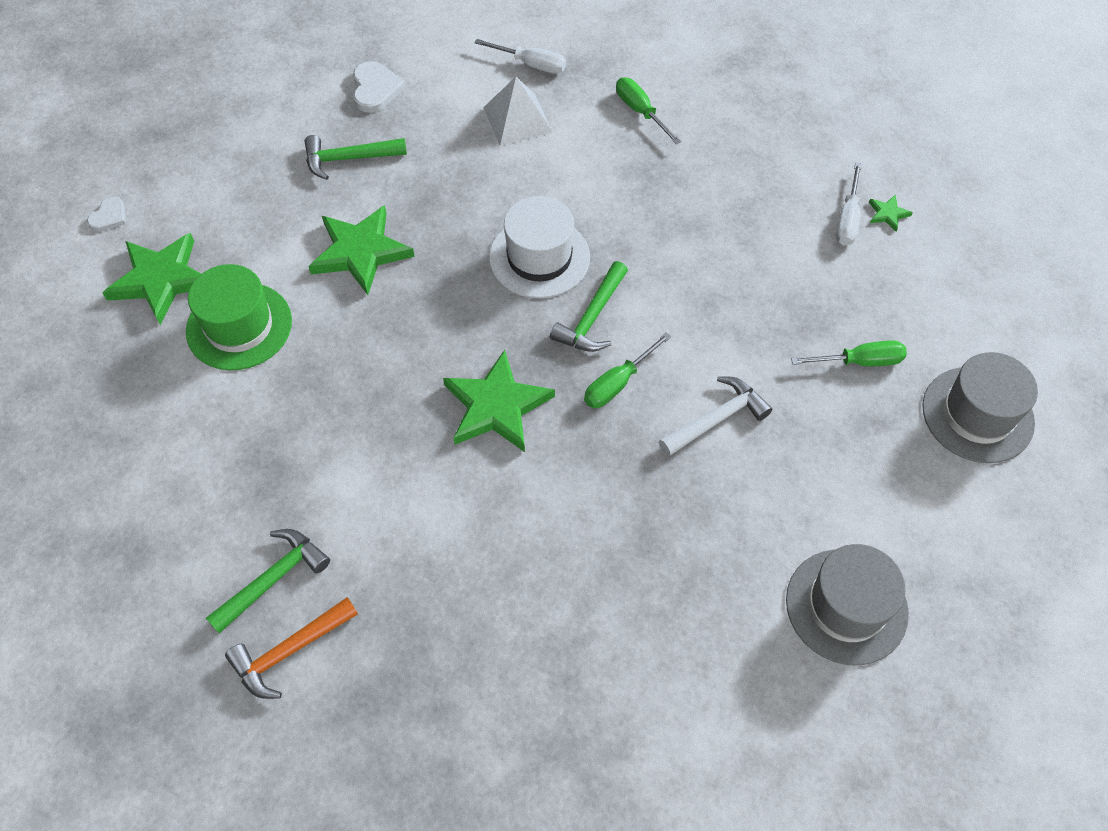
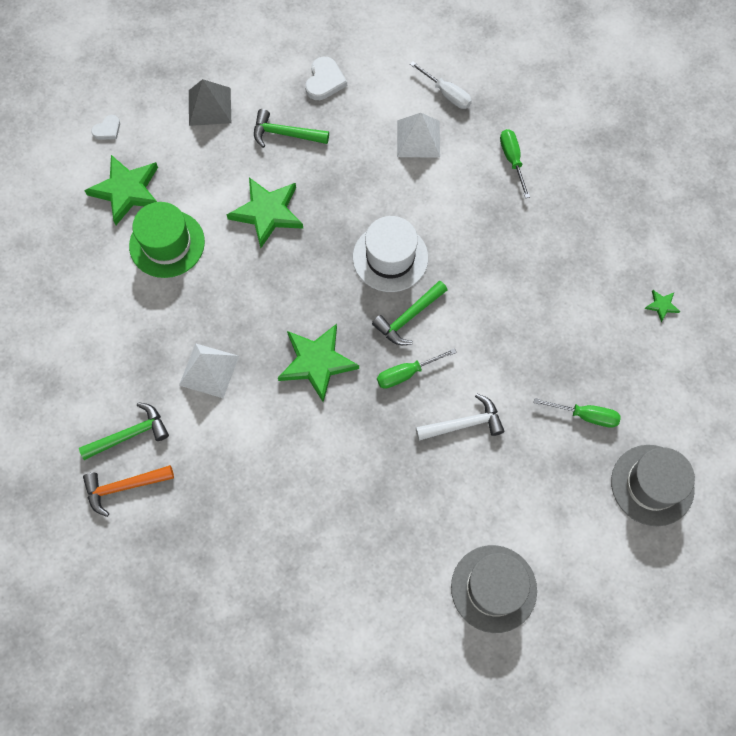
camera: 20 degrees right, 10 degrees up
(238, 154) = (209, 106): none -> grey pyramid
(355, 461) = (209, 370): none -> white pyramid
(847, 219) = (629, 300): white screwdriver -> none

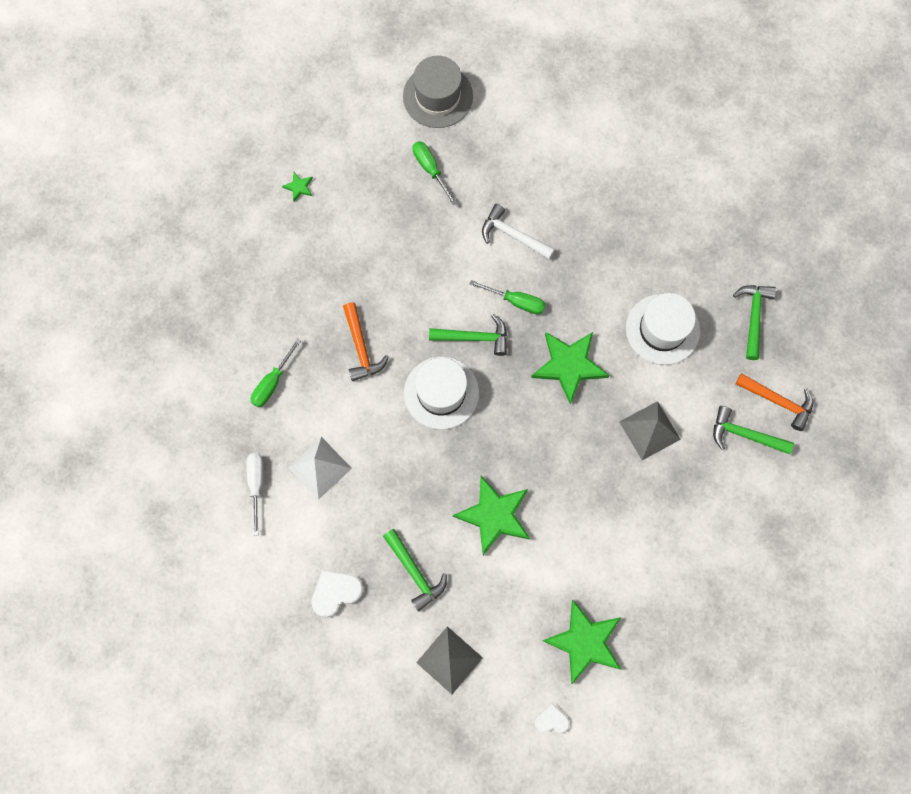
camera: 135 degrees left, 5 degrees up
(167, 244) = (593, 562): green hat -> none
(204, 541) = (753, 317): none -> green hammer
(209, 370) = (649, 430): white pyramid -> grey pyramid
(270, 459) = (662, 329): none -> white hat
(480, 236) = (361, 348): none -> orange hammer
(493, 588) = (597, 130): grey hat -> none

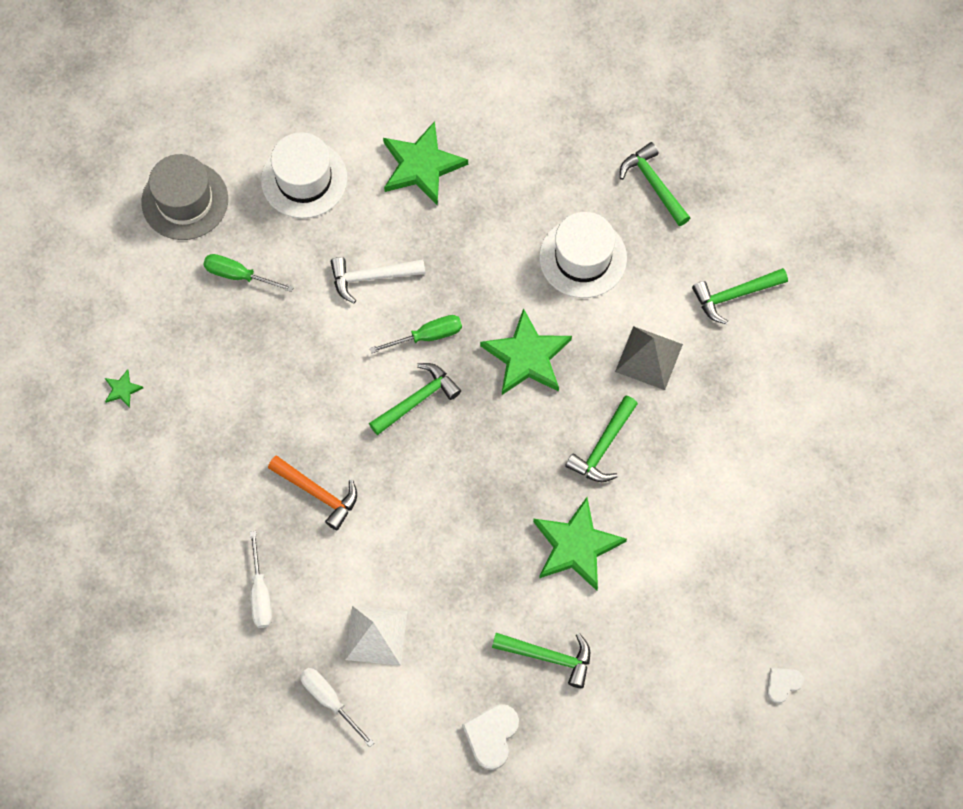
camera: 40 degrees left, 5 degrees down
(272, 382) = (260, 593): green screwdriver -> white screwdriver
(441, 393) = (430, 474): white hat -> white hat (304, 179)
(449, 660) = (648, 708): grey pyramid -> none
(568, 464) = (603, 446): none -> green hammer
(584, 642) = (752, 591): green star -> green star (421, 166)
(778, 401) = (738, 243): orange hammer -> none

